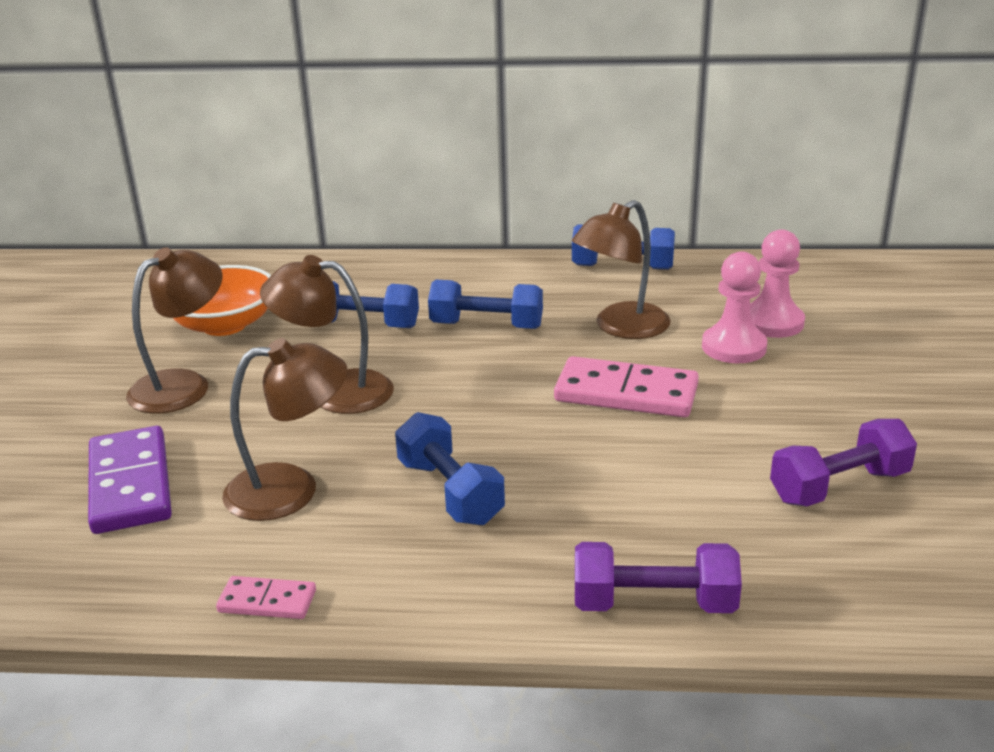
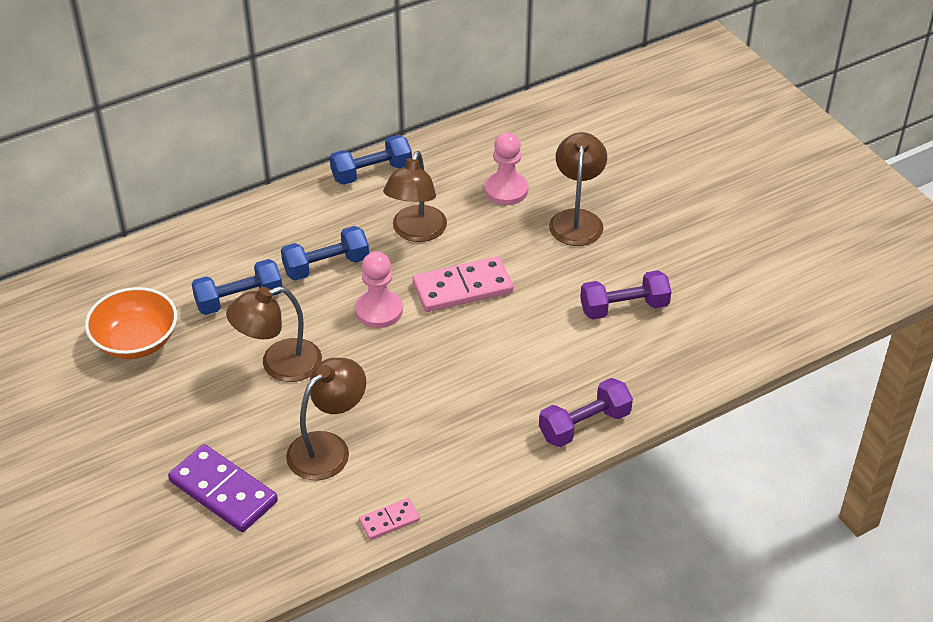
camera: 35 degrees left, 15 degrees up
(183, 385) = (167, 404): brown lamp -> brown lamp (576, 219)
(450, 492) = (422, 406): blue dumbbell -> none
(734, 347) = (498, 222): pink pawn -> pink pawn (379, 311)
(839, 486) = (624, 308): purple dumbbell -> purple dumbbell turned 45 degrees clockwise

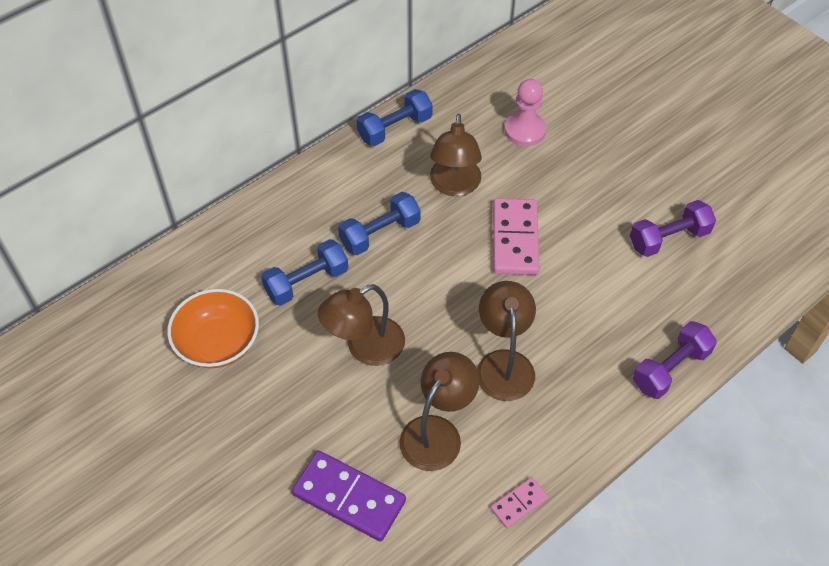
camera: 10 degrees left, 10 degrees up
(379, 311) = (443, 275): pink pawn -> none
(462, 288) = (515, 239): pink domino -> pink domino turned 60 degrees counterclockwise
(576, 219) = (598, 152): brown lamp -> brown lamp (504, 363)

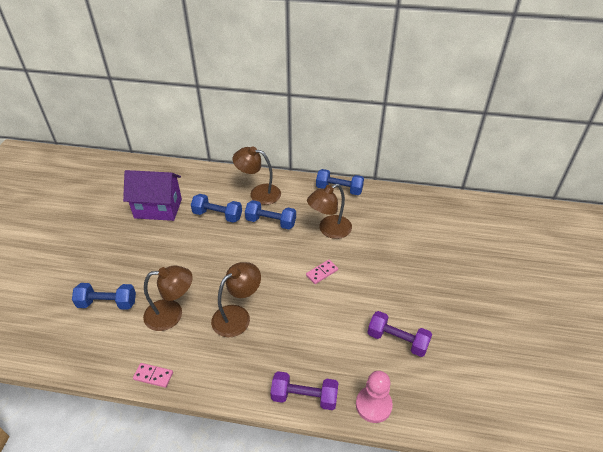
camera: 50 degrees right, 10 degrees down
(218, 343) = (158, 208): orange bowl -> purple house
(349, 498) = (107, 303): purple domino -> blue dumbbell
(365, 347) = (199, 257): brown lamp -> brown lamp (259, 193)
(515, 239) = (322, 272): pink domino -> pink domino, size x0.52
(525, 130) = (397, 234): pink pawn -> pink pawn (373, 405)

